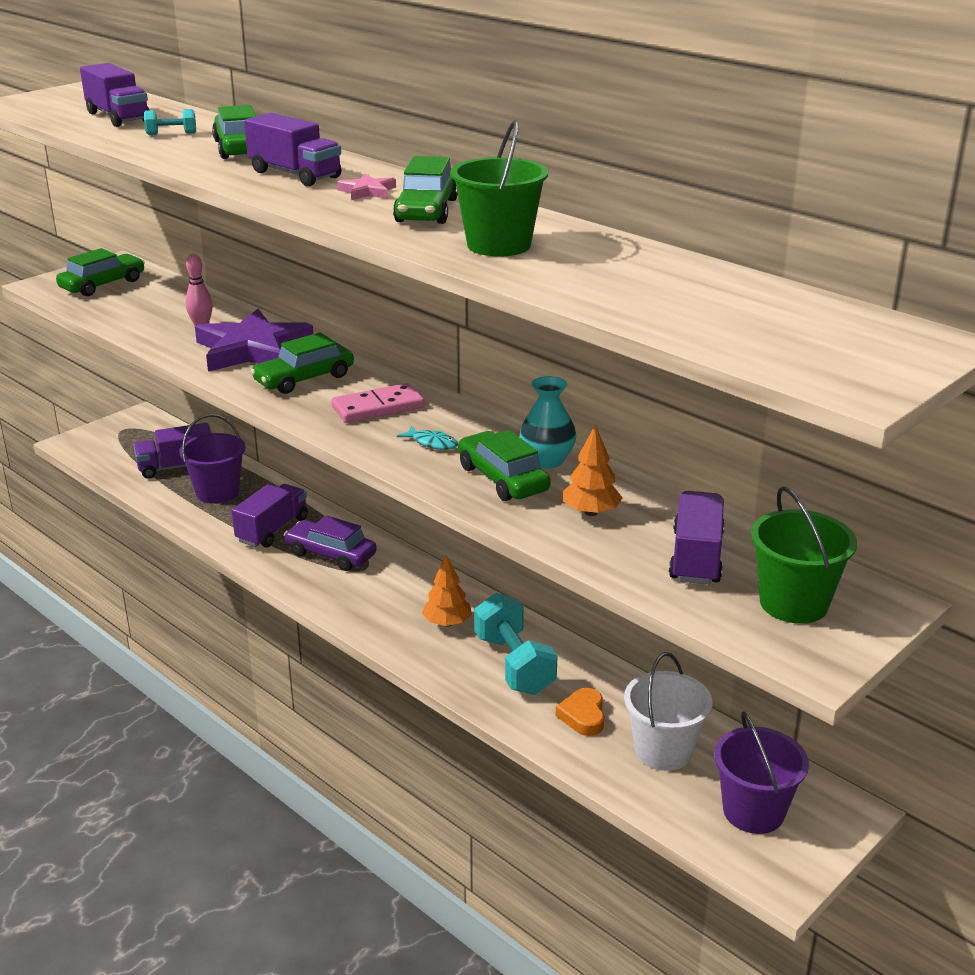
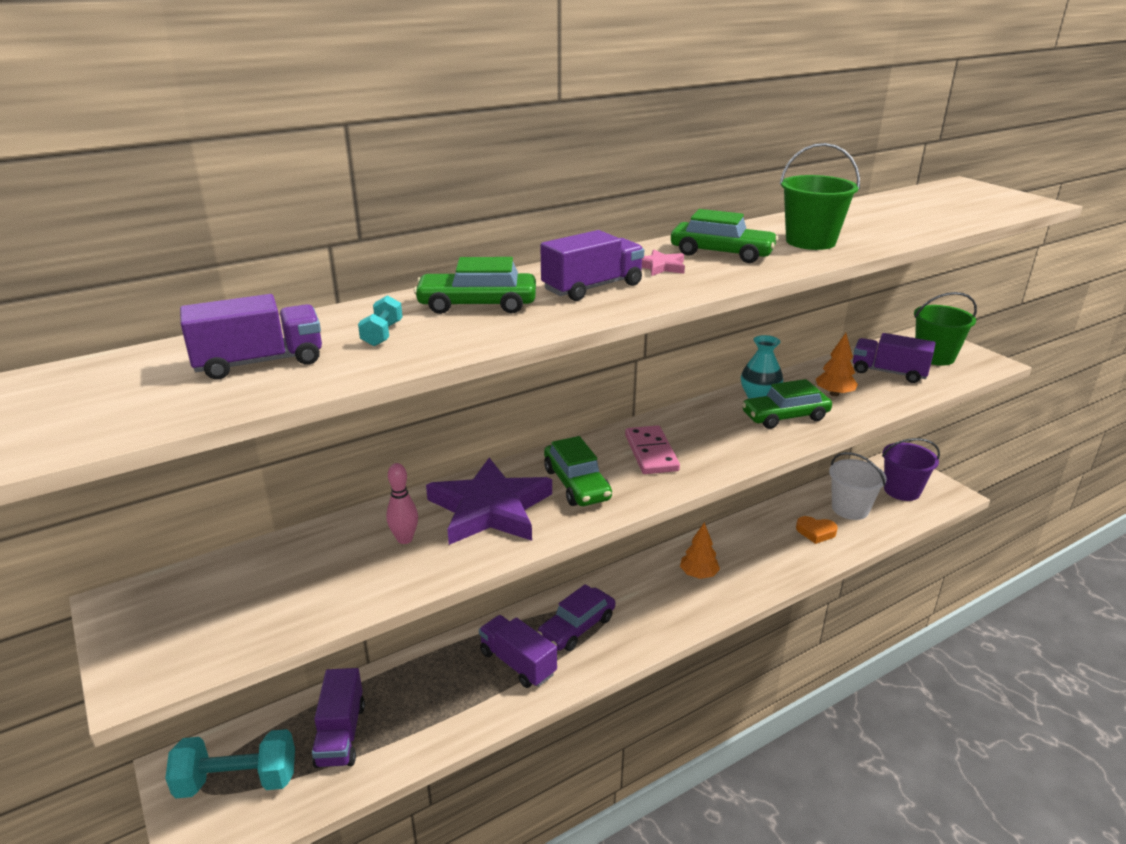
camera: 75 degrees left, 0 degrees up
(103, 284) = (195, 617): green car -> none
(217, 492) = (420, 700): purple bucket -> none
(432, 443) = (723, 436): turquoise fish -> none
(514, 664) = (756, 551): turquoise dumbbell -> turquoise dumbbell (237, 781)

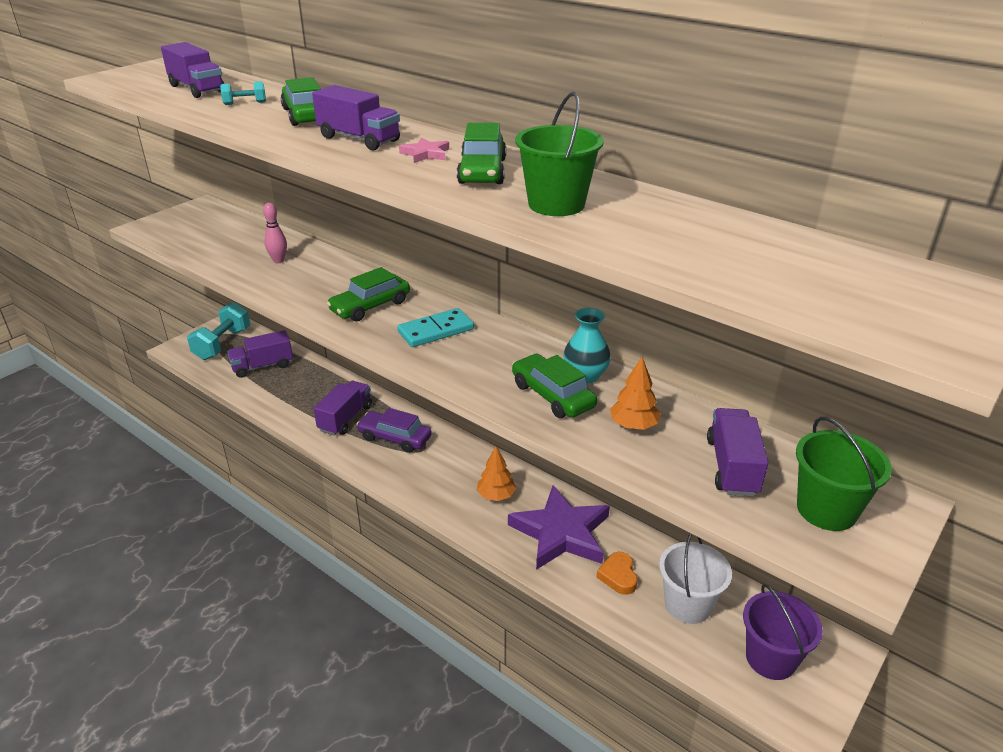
camera: 70 degrees right, 5 degrees up
(237, 781) = (223, 344): turquoise dumbbell -> turquoise dumbbell turned 45 degrees clockwise
(490, 509) = (323, 280): purple star -> purple star (561, 533)
(651, 453) = (436, 330): pink domino -> turquoise domino

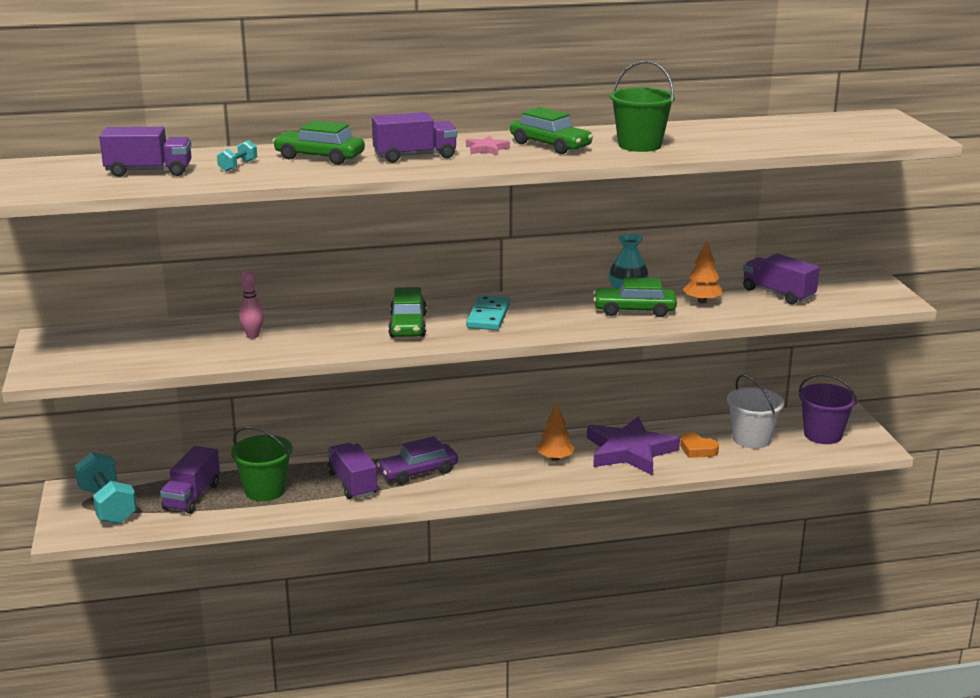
camera: 50 degrees left, 10 degrees down
(826, 510) = (843, 288): green bucket -> green bucket (265, 490)

